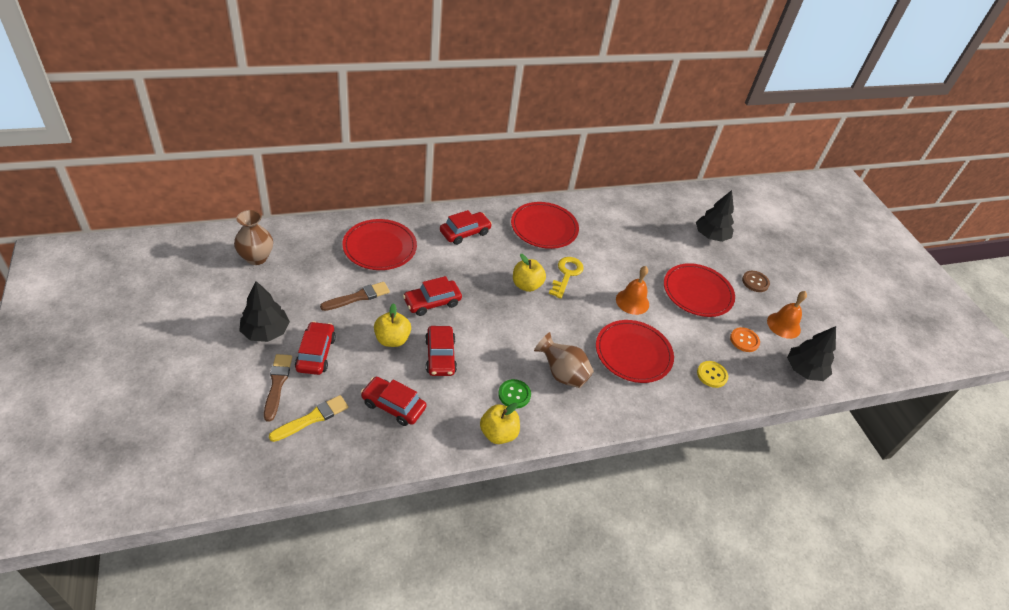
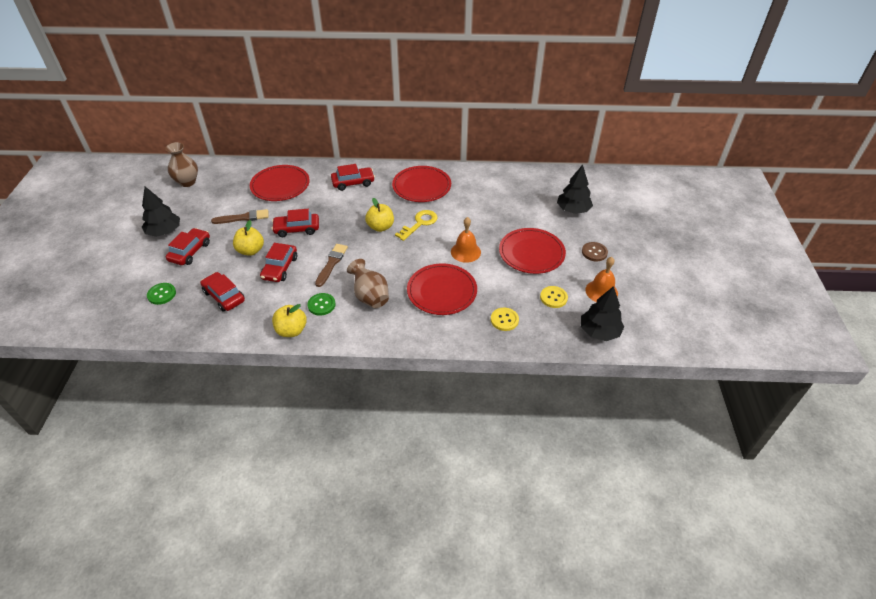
camera: 25 degrees right, 0 degrees up
(277, 384) = (151, 267): brown brush -> brown brush (331, 263)
(312, 418) = (162, 294): yellow brush -> green button
(744, 340) = (553, 298): orange button -> yellow button

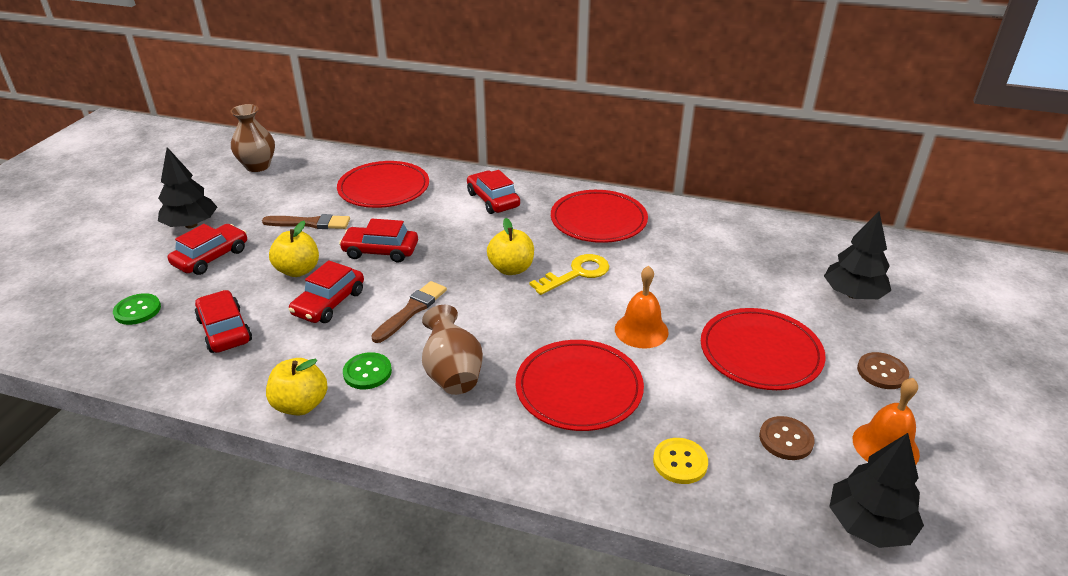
camera: 15 degrees right, 10 degrees down
(353, 183) = (493, 200): red car -> red car turned 120 degrees counterclockwise
(553, 298) = (786, 439): yellow button -> brown button

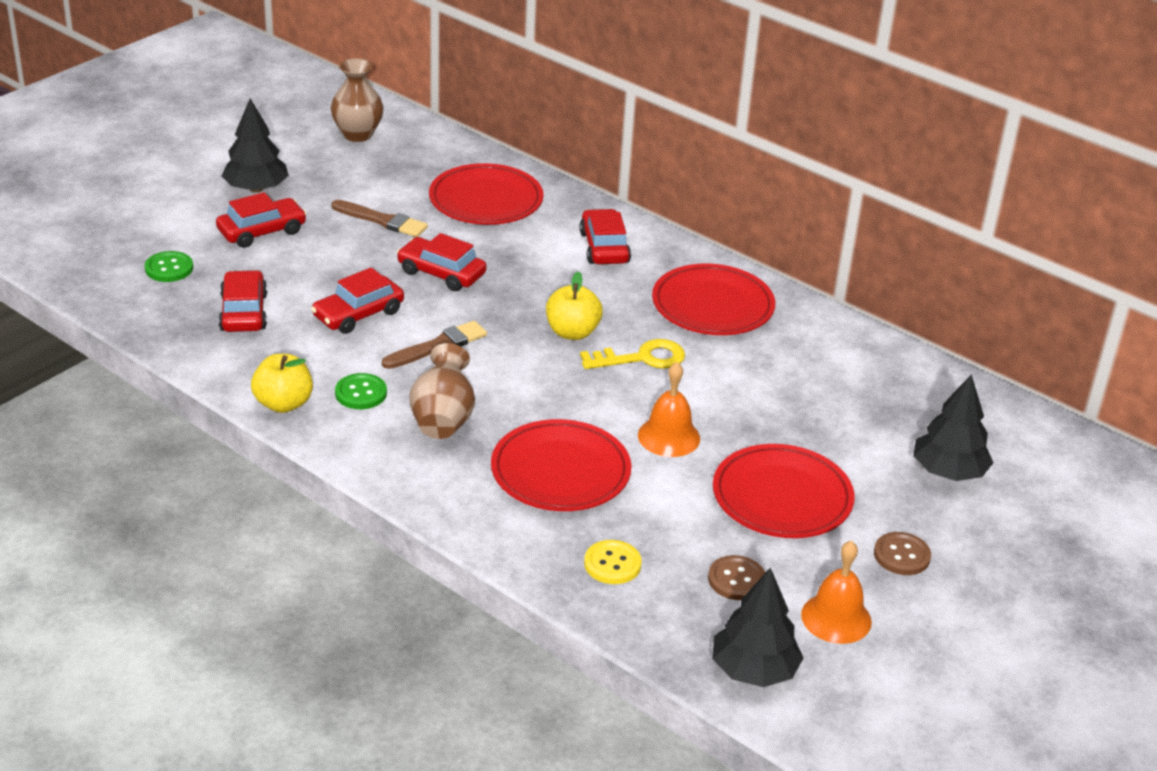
camera: 20 degrees right, 0 degrees up
(298, 270) = (344, 270): yellow apple -> none

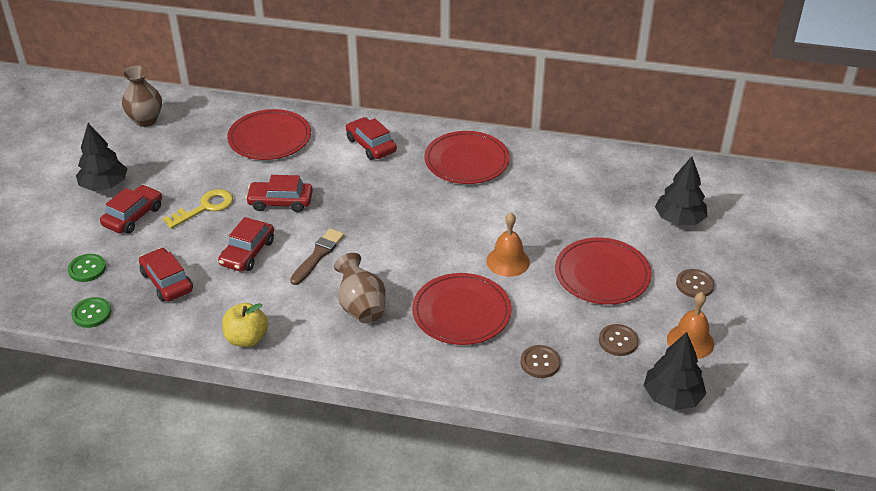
camera: 25 degrees left, 5 degrees up
(361, 393) = (293, 310): green button -> green button (92, 313)
(382, 220) = (211, 178): brown brush -> none
(572, 332) = (396, 212): yellow apple -> none
(612, 564) = (540, 363): yellow button -> brown button
(642, 358) = (452, 214): yellow key -> yellow key (205, 207)

